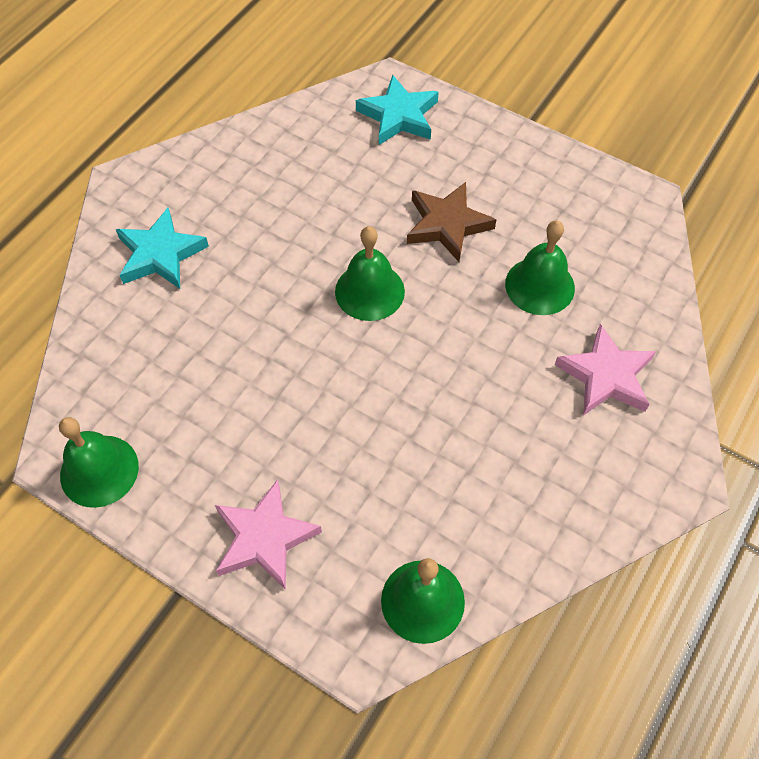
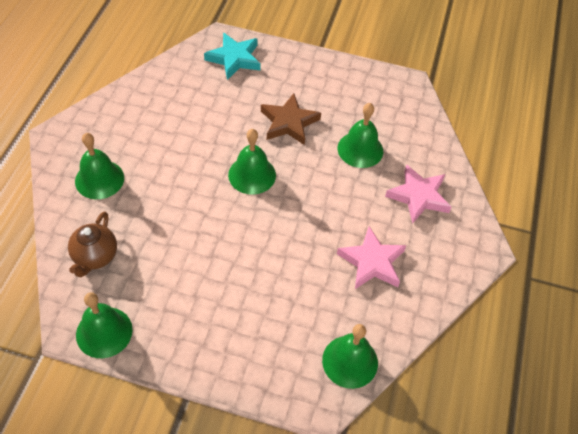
camera: 20 degrees left, 5 degrees down
(121, 362) = (95, 257): none -> brown teapot
(160, 254) = (99, 179): turquoise star -> green bell
(264, 538) = (233, 348): pink star -> pink star (372, 262)

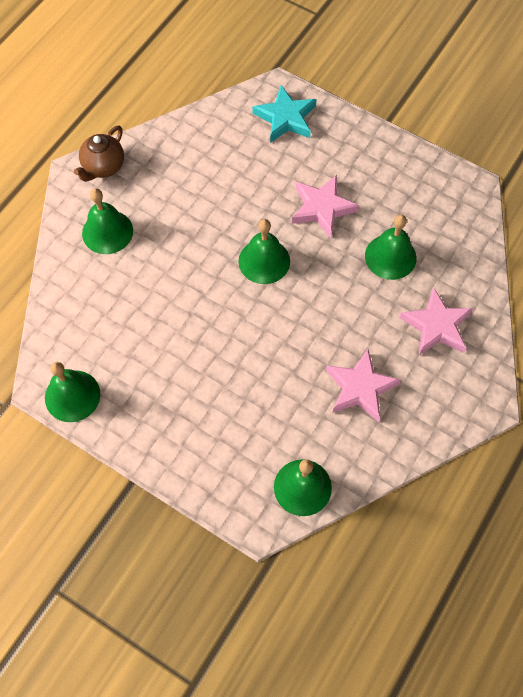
camera: 20 degrees right, 10 degrees up
(95, 257) = (83, 316): brown teapot -> brown teapot (103, 167)
(289, 122) = (322, 208): brown star -> pink star

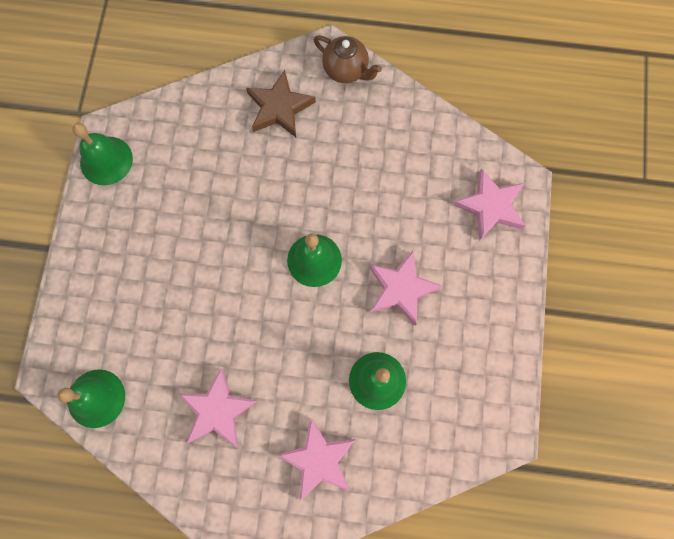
camera: 65 degrees right, 10 degrees up
(103, 167) = (346, 70): brown teapot -> brown teapot turned 150 degrees counterclockwise
(107, 232) = (279, 108): green bell -> brown star
(286, 118) = (491, 207): turquoise star -> pink star

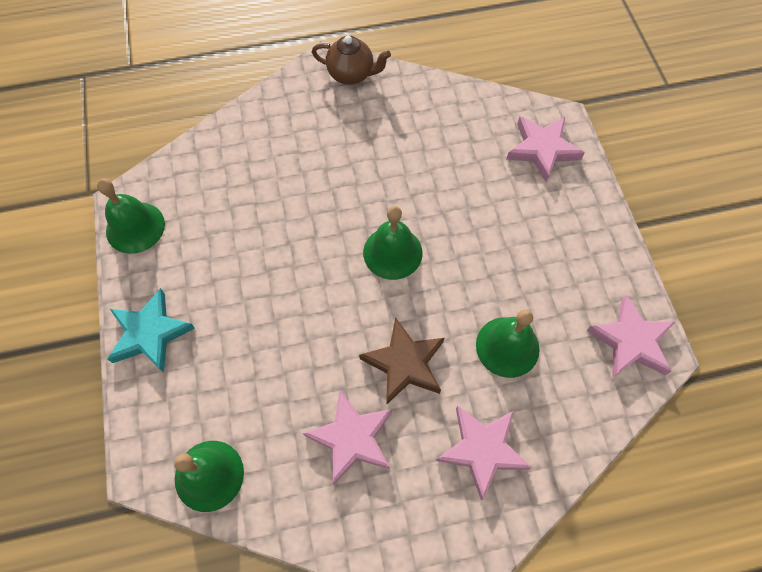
camera: 20 degrees left, 10 degrees down
(88, 262) = (150, 333): none -> turquoise star
(279, 108) = (299, 125): brown star -> brown star (404, 363)
(401, 289) = (491, 251): pink star -> pink star (631, 341)

